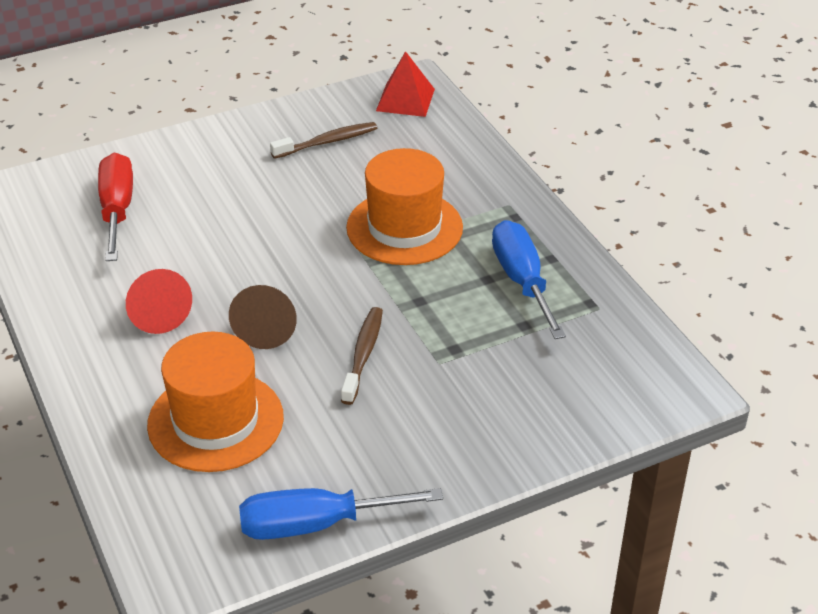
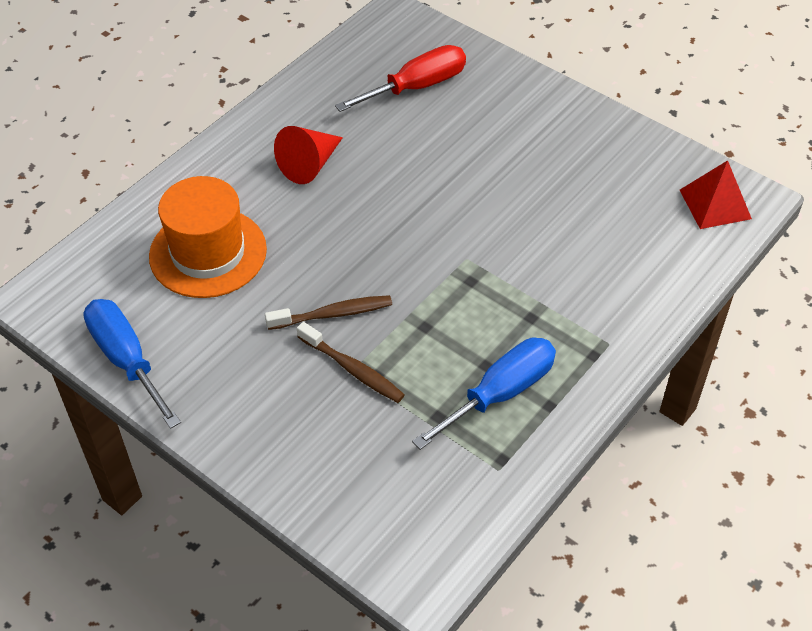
camera: 65 degrees right, 10 degrees up
(267, 326) = (332, 238): brown cone -> none
(327, 142) = (604, 175): brown toothbrush -> brown toothbrush (353, 369)
(404, 228) = (519, 278): orange hat -> none

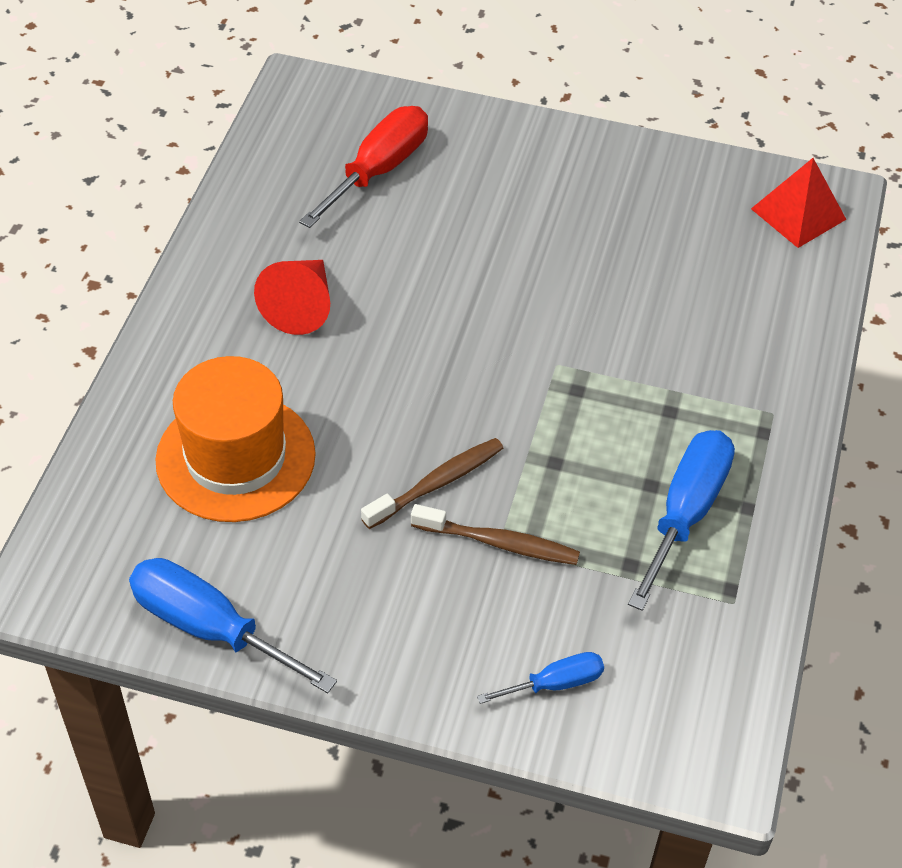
camera: 25 degrees left, 0 degrees up
(336, 480) = (555, 683): none -> blue screwdriver

